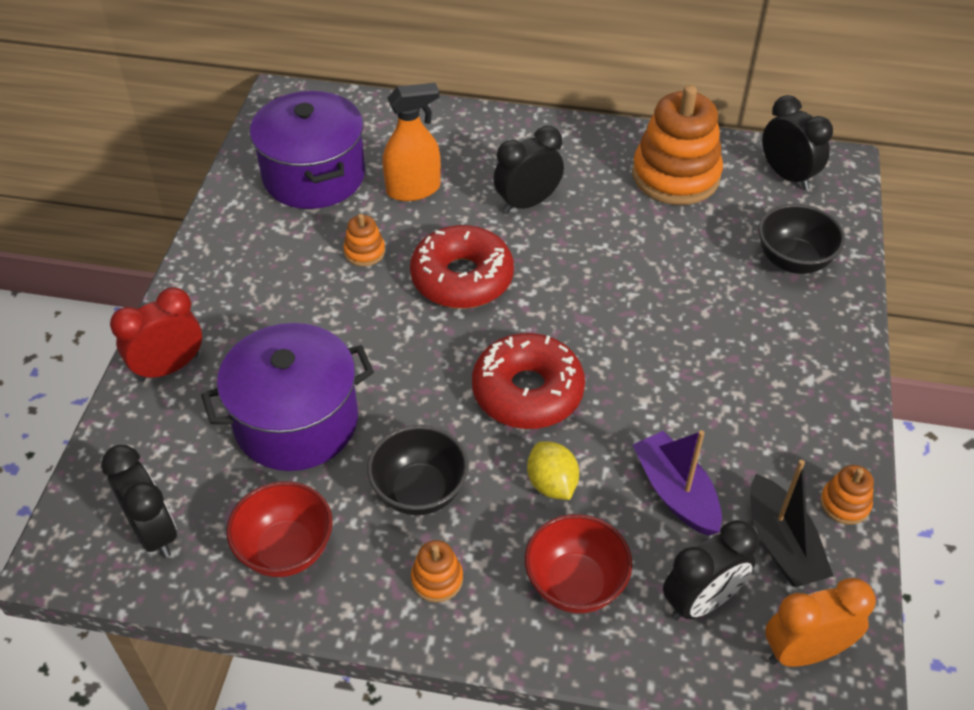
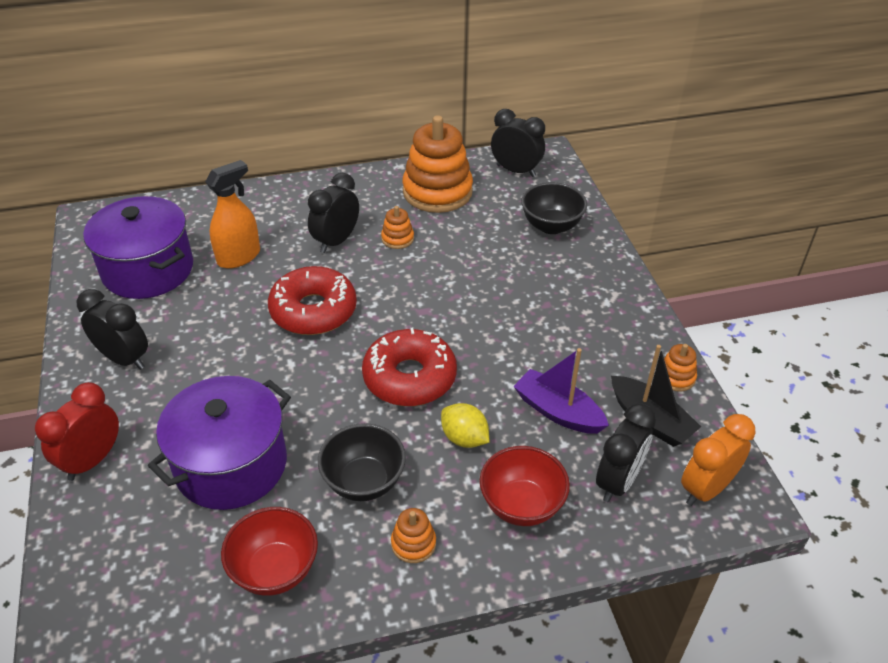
camera: 25 degrees left, 5 degrees down
(154, 532) = (147, 601): black clock -> black clock (124, 359)
(364, 252) = (222, 315): orange stacking toy -> orange stacking toy (397, 238)

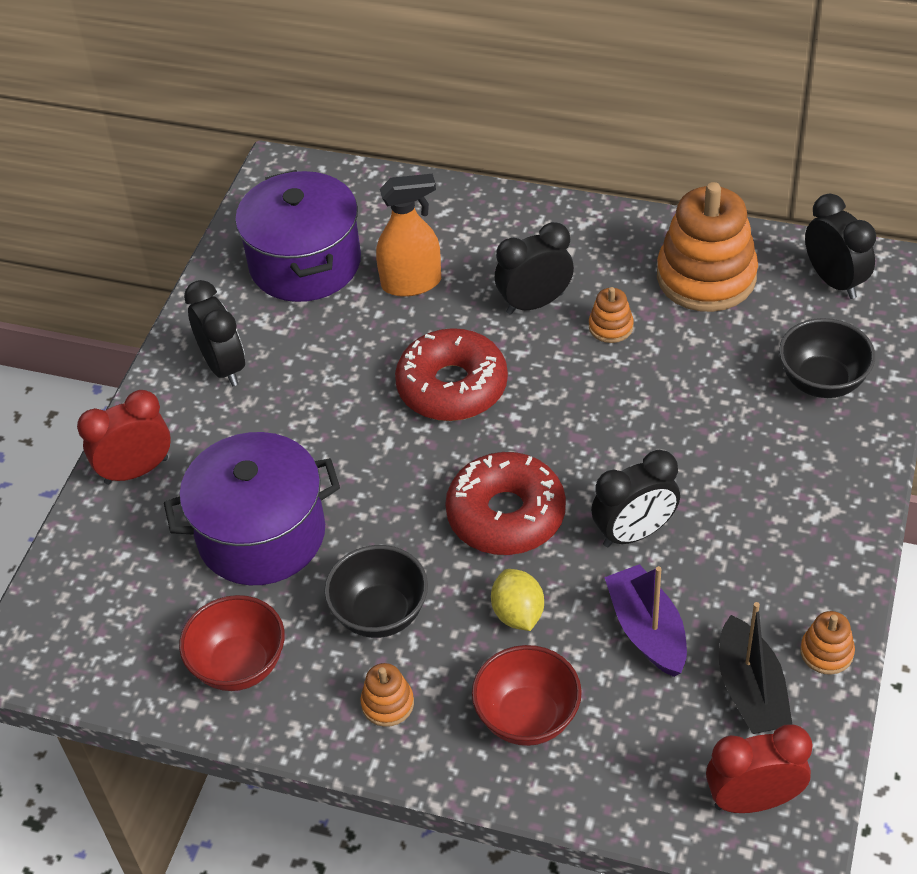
camera: 35 degrees right, 5 degrees up
(618, 481) = (655, 743): black clock -> black clock (634, 533)
(706, 488) = (753, 800): orange clock -> red clock

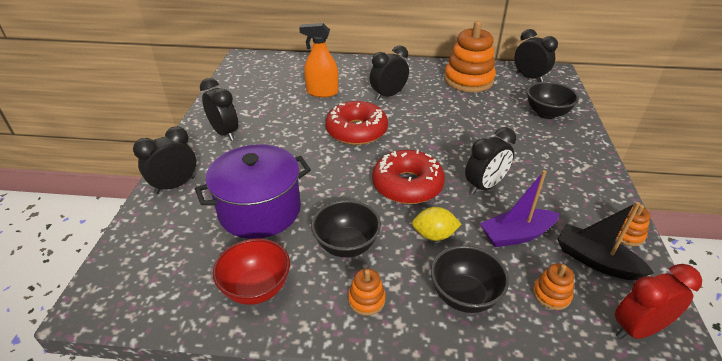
camera: 15 degrees left, 10 degrees down
(136, 471) = (175, 185): red clock -> black clock
(305, 263) = (263, 89): purple pot -> none
(411, 283) = (322, 92): orange spray bottle -> orange spray bottle turned 150 degrees counterclockwise
(518, 614) = (434, 235): yellow lemon -> yellow lemon turned 60 degrees counterclockwise
(527, 717) = (464, 296): red bowl -> black bowl
(611, 327) = (430, 101): orange stacking toy -> orange stacking toy (551, 294)
(647, 630) = (516, 235): purple boat -> purple boat turned 75 degrees counterclockwise
(750, 690) = (596, 261): black boat -> black boat turned 150 degrees clockwise

